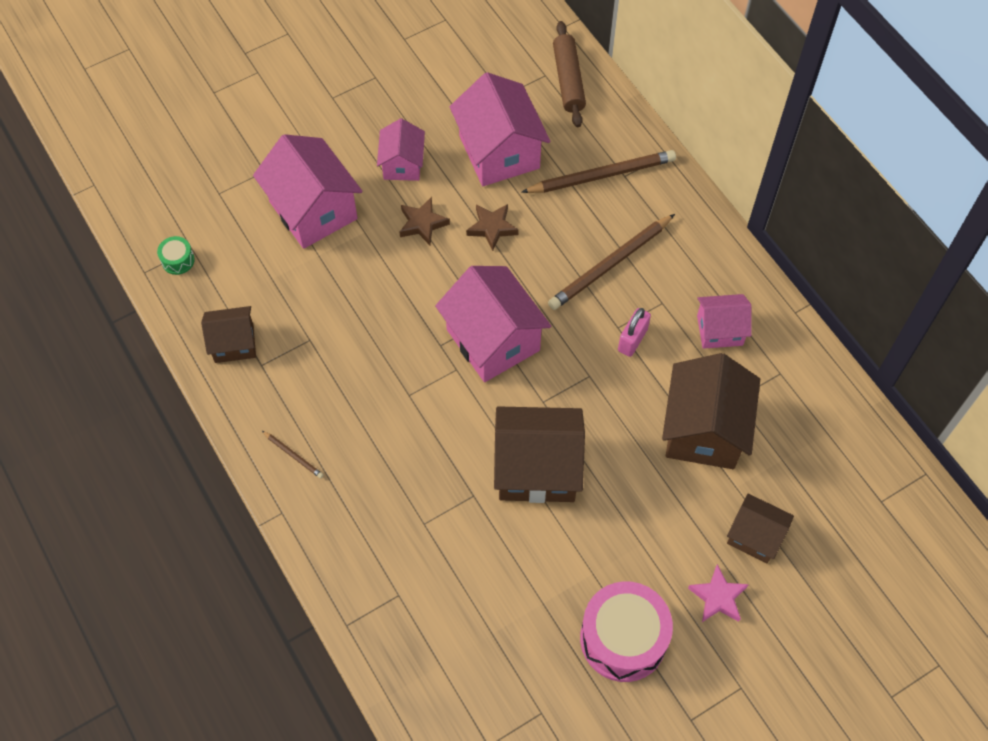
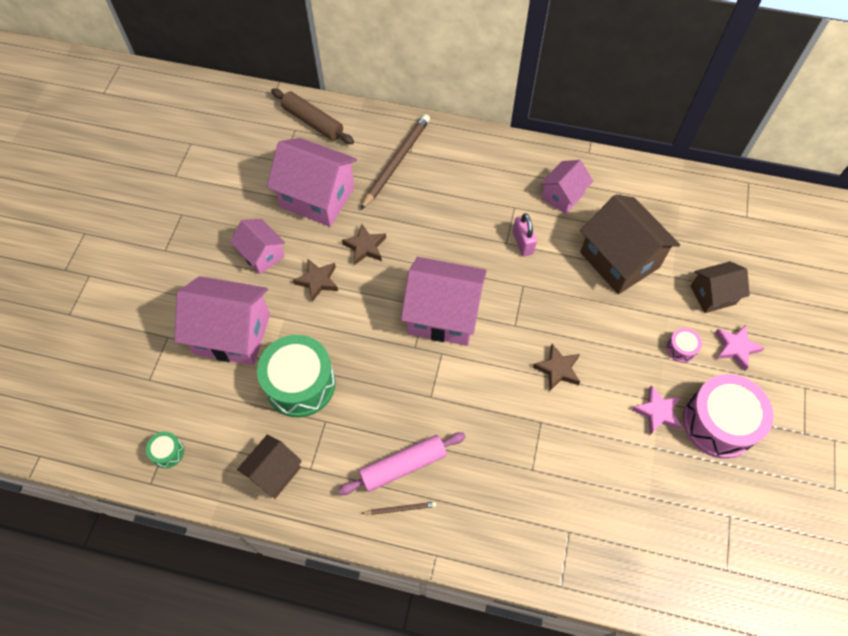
camera: 45 degrees left, 0 degrees up
(322, 294) = (300, 384): none -> green drum
(330, 426) = (403, 466): none -> pink rolling pin
(537, 469) = (557, 369): brown house -> brown star
(580, 580) = (657, 412): none -> pink star
(610, 265) = (461, 210): brown pencil -> none
(666, 551) = (681, 348): none -> pink drum

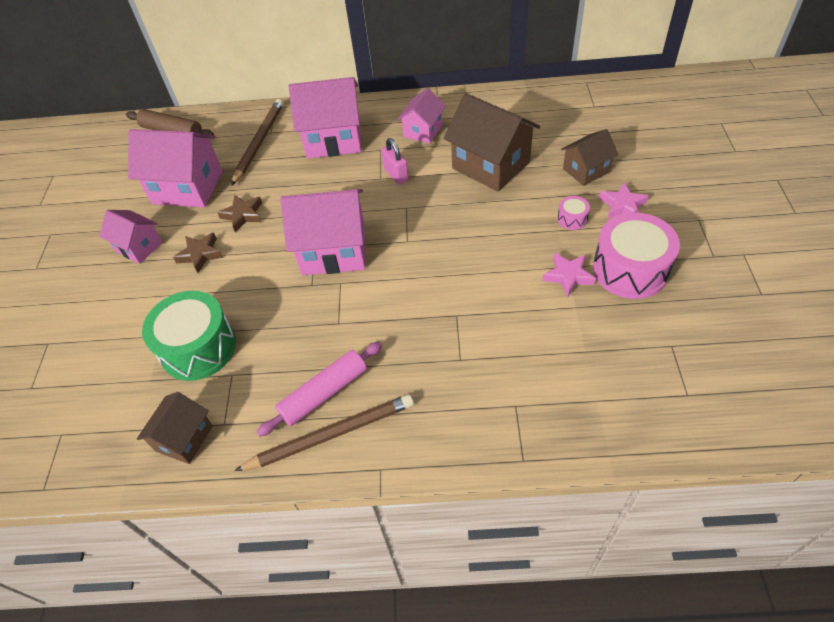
camera: 10 degrees left, 10 degrees down
(168, 452) = (60, 452): green drum -> none
(232, 334) = (118, 322): pink house -> pink house (333, 139)
(400, 508) = (330, 434): brown pencil -> brown pencil, size x2.22
(557, 369) = (459, 266): brown star -> none

